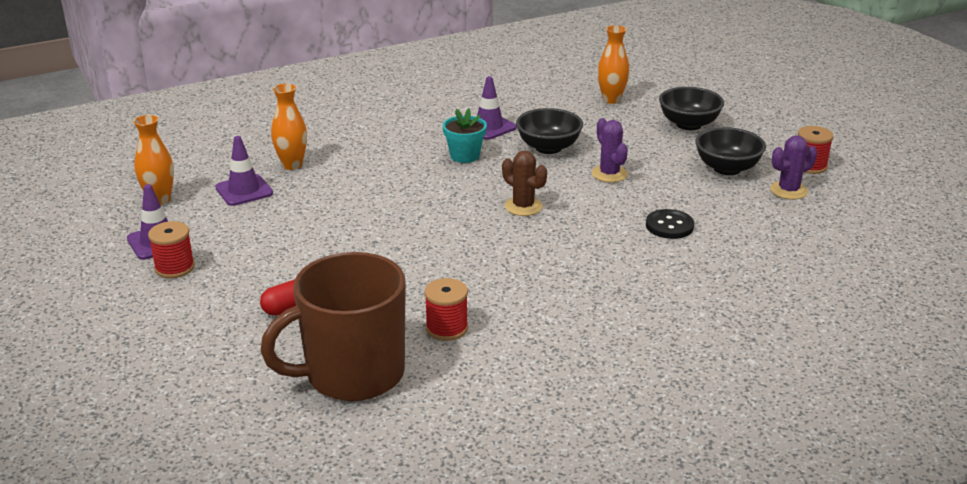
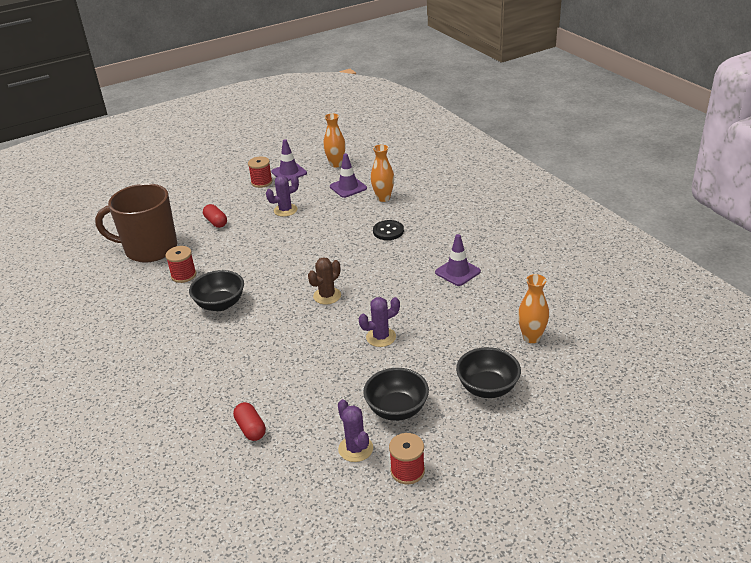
camera: 90 degrees right, 5 degrees up
(285, 242) = (285, 210): none -> purple cactus
(352, 374) = (149, 249): brown mug -> brown mug turned 60 degrees counterclockwise
(465, 156) = (405, 264): turquoise flower pot -> none
(548, 148) = (424, 304): black bowl -> black bowl (220, 304)
(669, 226) = (295, 369): black button -> black button (388, 231)
(775, 252) = (251, 429): none -> red capsule

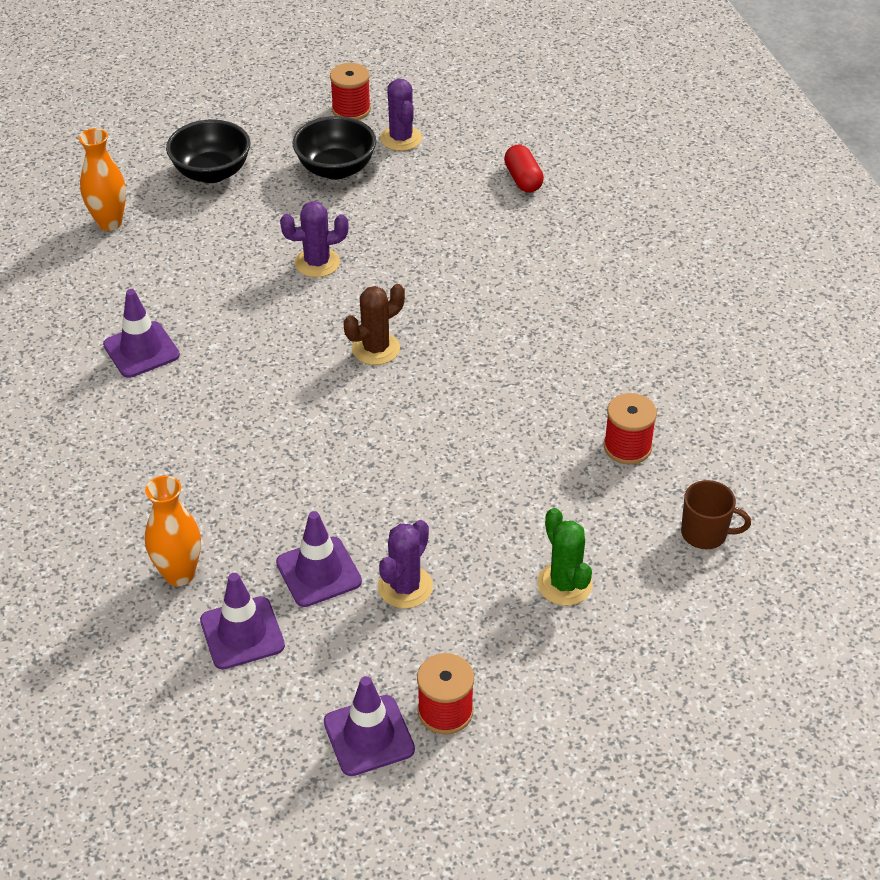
camera: 170 degrees left, 10 degrees up
(149, 249) = (705, 533): brown mug -> brown mug, size x0.42
(216, 222) = (564, 584): red capsule -> green cactus
(220, 304) = (558, 369): black bowl -> none
(285, 210) = (405, 587): purple cactus -> purple cactus turned 45 degrees counterclockwise
(324, 208) = (318, 572): none -> purple traffic cone
(336, 164) = (239, 741): orange vase -> none
(388, 231) = (213, 471): black button -> none

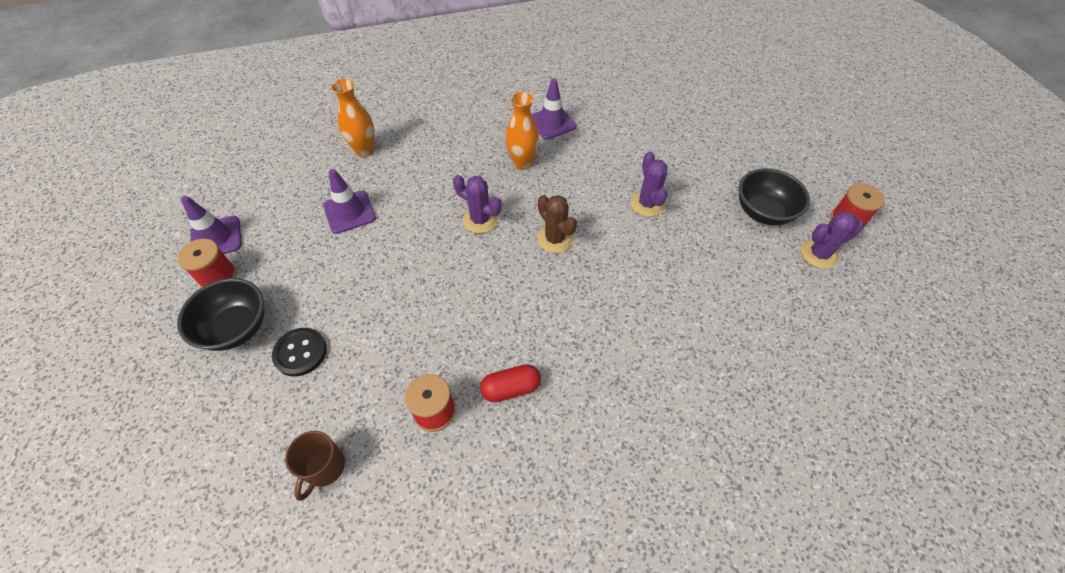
camera: 90 degrees right, 10 degrees up
(109, 223) = (672, 100): orange vase -> orange vase (522, 163)
(211, 173) = (738, 144): black bowl -> black bowl (236, 328)
(242, 633) = (312, 179): purple traffic cone -> none
(405, 587) = (325, 256): purple cactus -> purple cactus (480, 220)
(523, 179) = (788, 347): red capsule -> red capsule (511, 388)
(564, 584) = (300, 352): green cactus -> black button

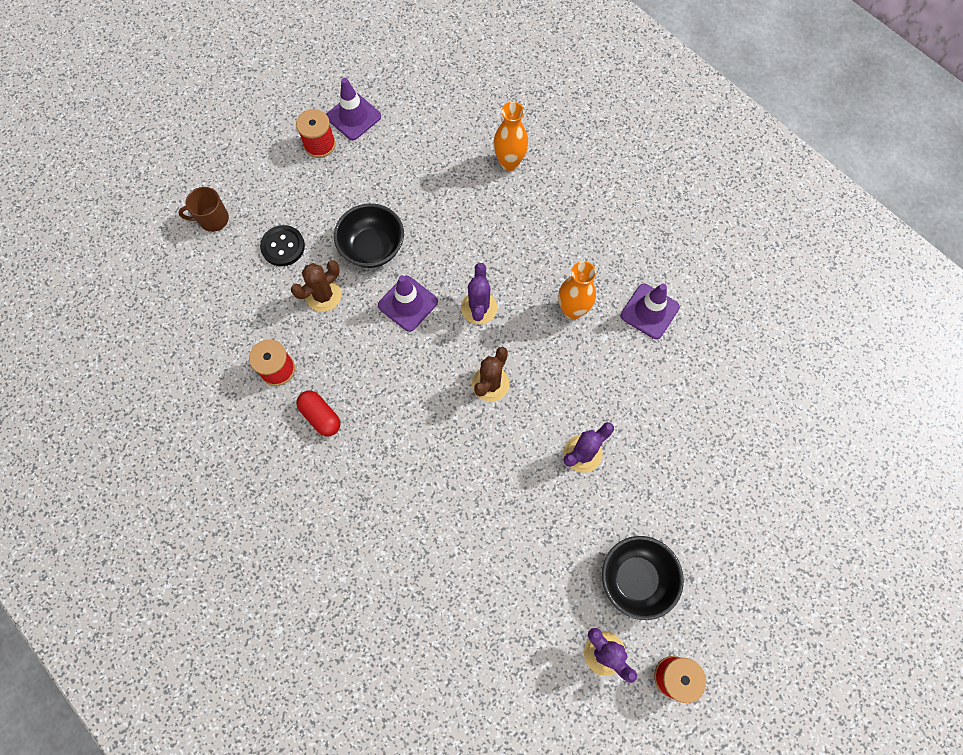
camera: 65 degrees right, 15 degrees up
(236, 328) = (283, 189): black bowl -> black bowl (372, 248)
(324, 468) = (206, 319): brown mug -> brown mug (213, 219)
(349, 212) = (431, 196): purple traffic cone -> purple traffic cone (408, 303)
(382, 336) = (323, 295): none -> brown cactus

